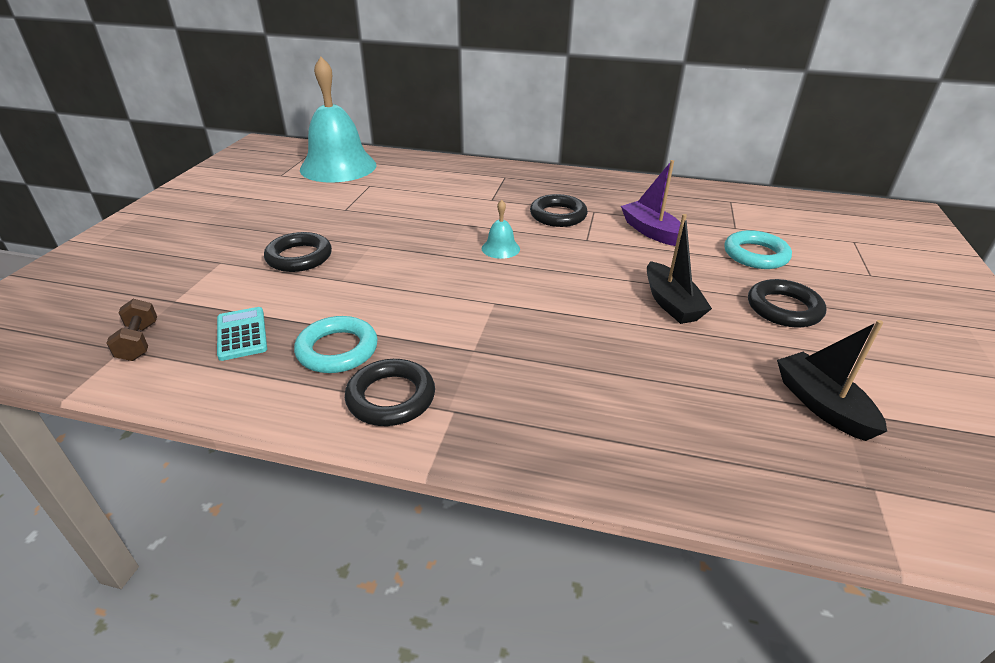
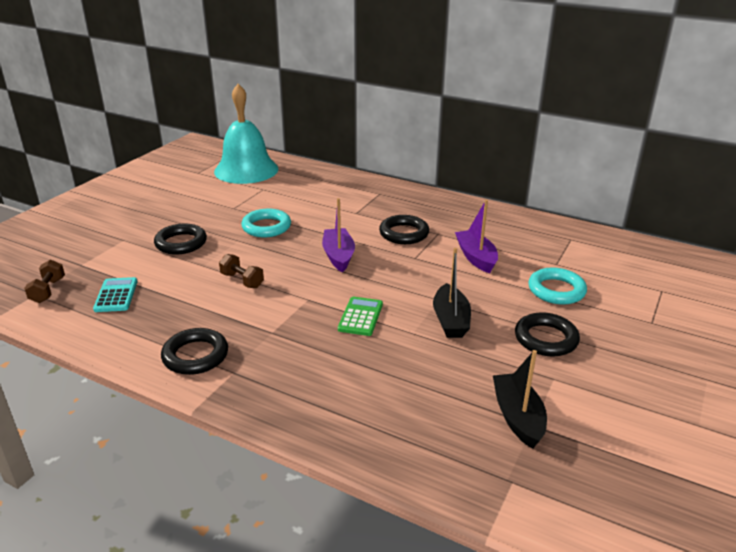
camera: 15 degrees right, 5 degrees down
(337, 350) = (175, 317): turquoise ring -> turquoise ring (266, 227)
(401, 292) = (242, 280): none -> brown dumbbell
(500, 248) = (338, 256): turquoise bell -> purple boat
(569, 314) = (360, 317): none -> green calculator

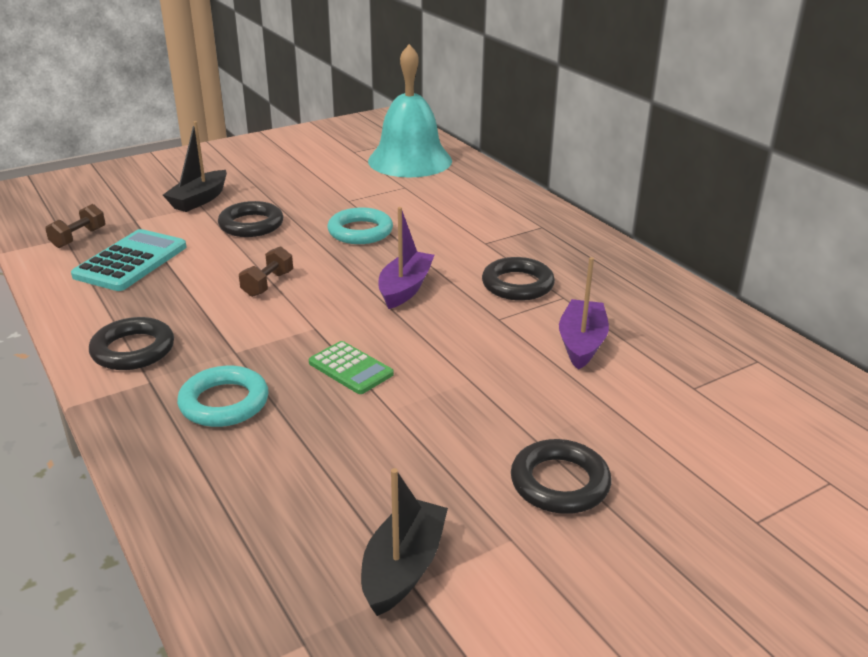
camera: 30 degrees right, 0 degrees up
(116, 295) = (131, 261): turquoise calculator -> turquoise calculator, size x1.59
(242, 280) = (268, 284): brown dumbbell -> brown dumbbell turned 45 degrees clockwise
(360, 317) = (350, 368): green calculator -> green calculator turned 90 degrees clockwise
(450, 320) = (456, 411): black boat -> black boat (199, 200)
(556, 290) = (651, 423): turquoise ring -> turquoise ring (224, 402)

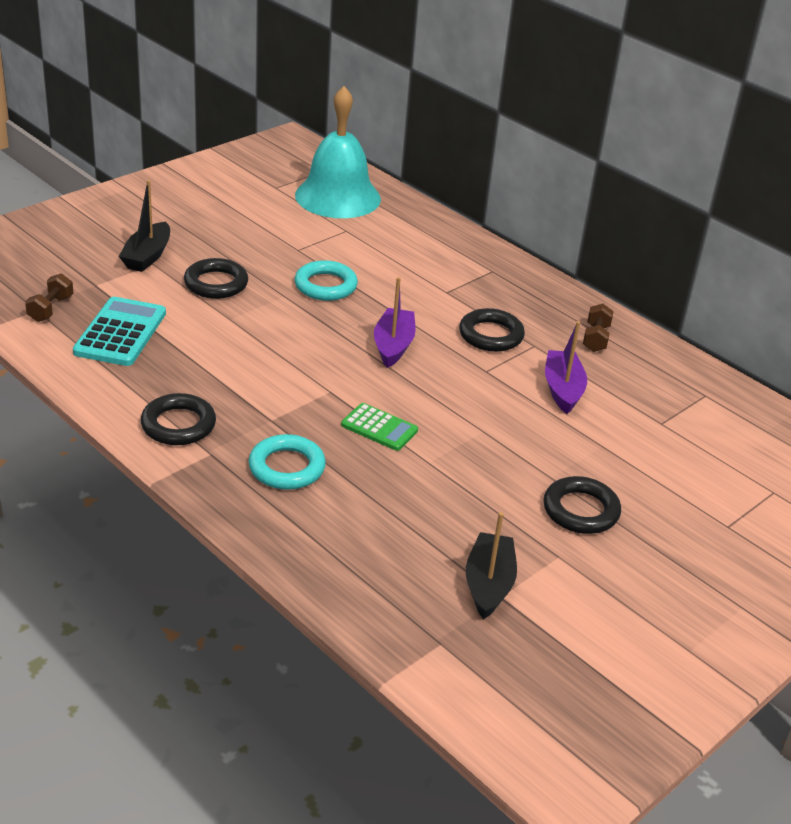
camera: 15 degrees left, 5 degrees up
(268, 284) = (266, 349): brown dumbbell -> brown dumbbell (595, 338)

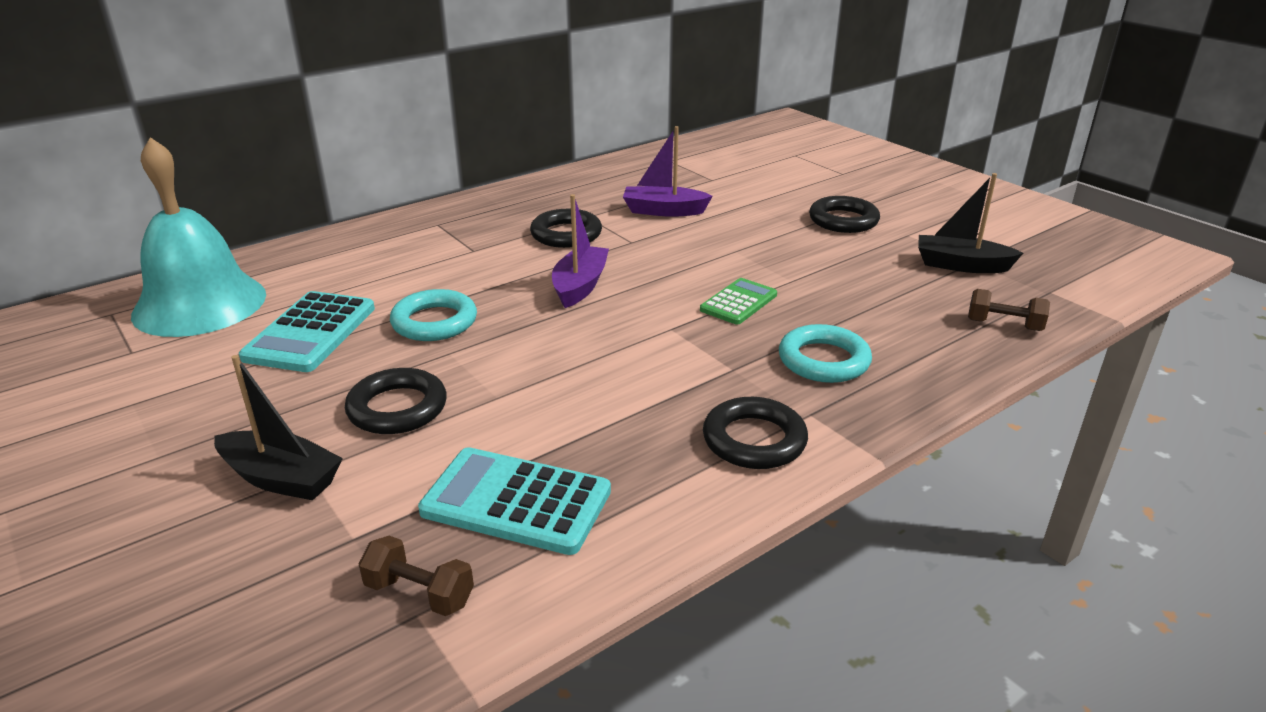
camera: 80 degrees left, 5 degrees down
(305, 241) = (310, 333): none -> turquoise calculator
(393, 346) = (580, 286): purple boat -> purple boat turned 90 degrees clockwise
(595, 338) = (579, 190): brown dumbbell -> brown dumbbell (1004, 325)

